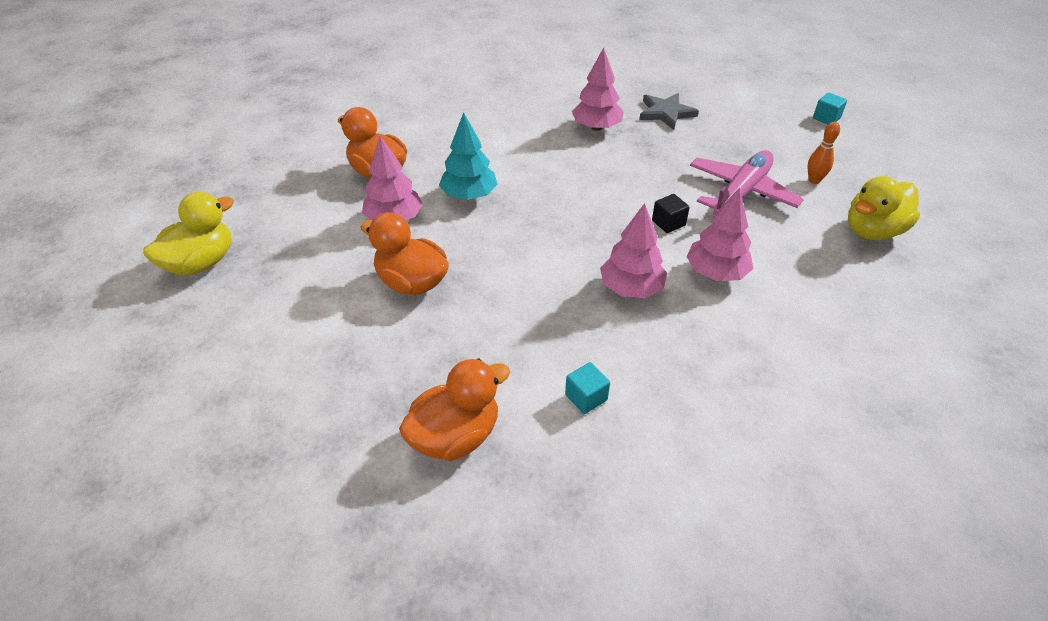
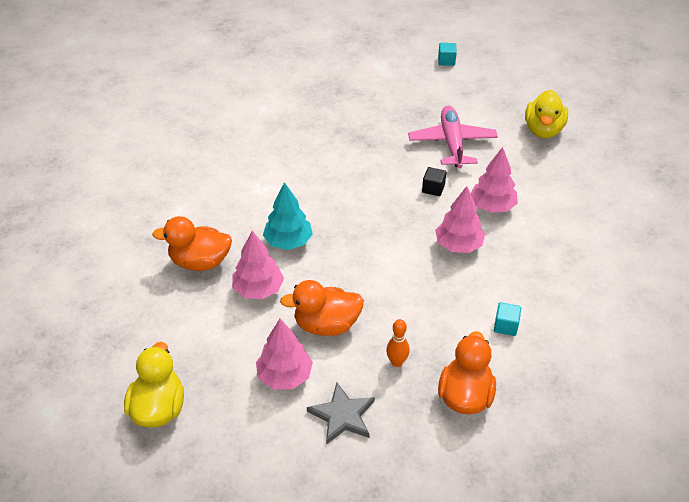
camera: 40 degrees left, 0 degrees up
(596, 127) = (313, 141): pink tree -> pink tree (284, 376)
(666, 113) = (346, 106): grey star -> grey star (342, 415)
(814, 180) = (482, 112): orange bowling pin -> orange bowling pin (397, 362)

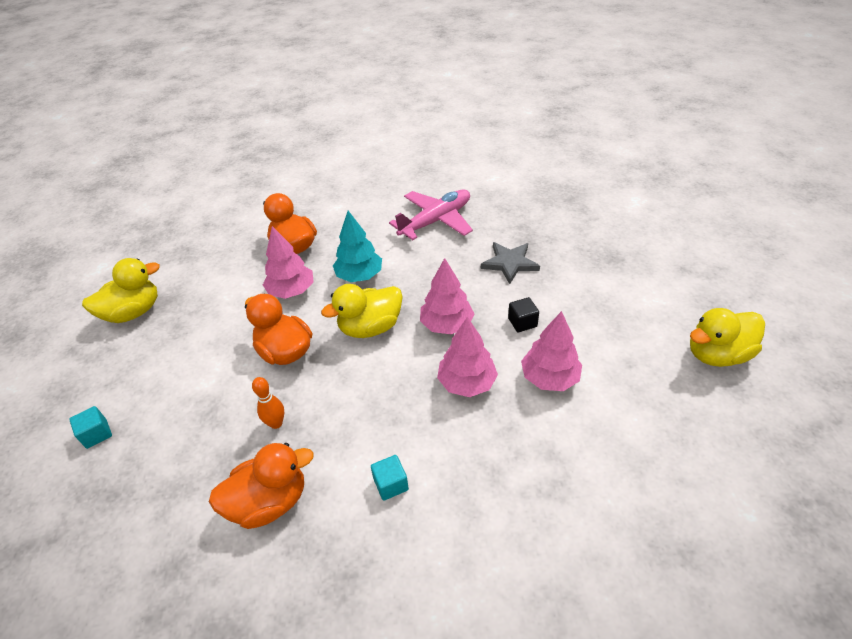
camera: 55 degrees right, 0 degrees up
(284, 376) = (209, 359): pink tree -> pink tree (447, 325)
(342, 415) = (188, 421): grey star -> grey star (509, 263)
(353, 265) = (370, 327): none -> yellow duck
(446, 61) = (708, 232): turquoise cube -> turquoise cube (97, 434)
(452, 143) = (600, 300): pink plane -> pink plane (436, 221)

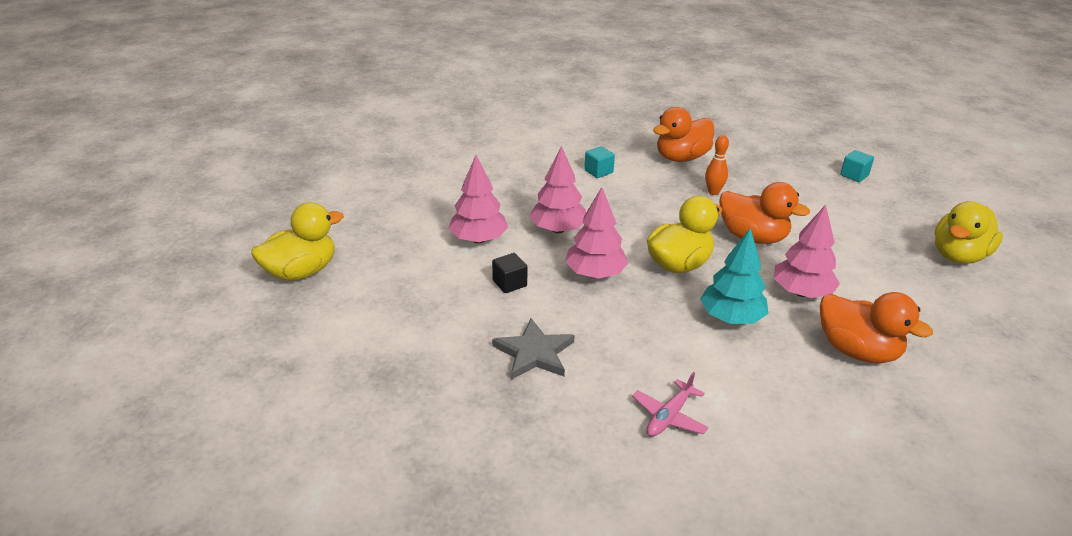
camera: 165 degrees right, 10 degrees down
(436, 221) = (669, 416): pink plane -> pink plane, size x0.53

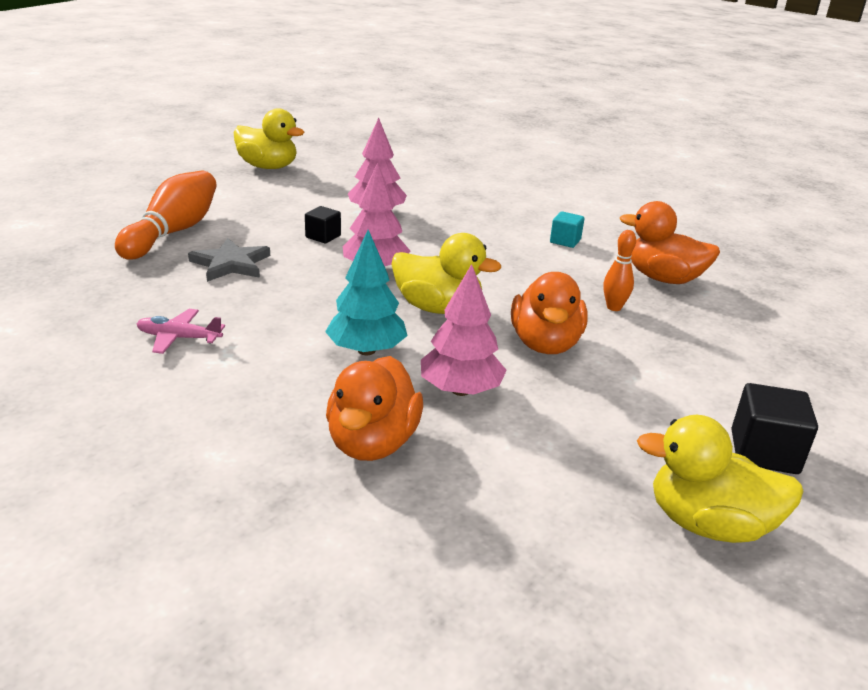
camera: 60 degrees right, 5 degrees down
(430, 376) = (173, 232): none -> orange bowling pin
(558, 229) = (432, 241): pink tree -> none
(854, 175) = (815, 405): turquoise cube -> none
(896, 211) = (764, 452): none -> black cube

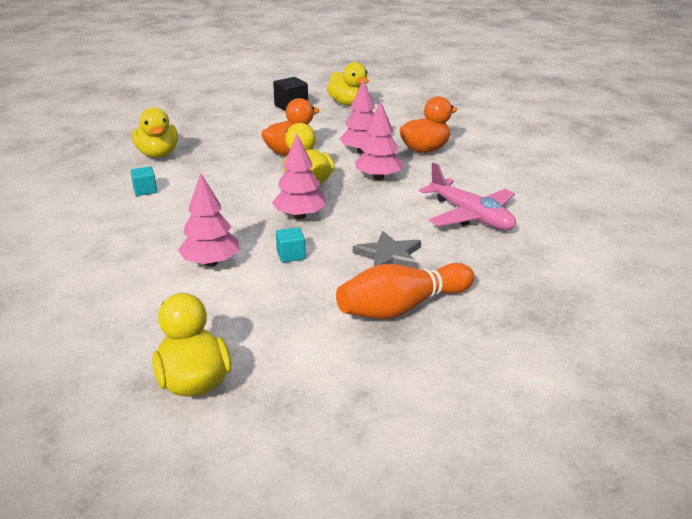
camera: 135 degrees left, 0 degrees up
(179, 338) = (470, 216): pink plane -> pink plane, size x1.89
(323, 236) = (291, 255): black cube -> turquoise cube
(366, 350) = (378, 177): turquoise tree -> pink tree
(614, 307) = (220, 153): orange bowling pin -> none
(663, 278) = (158, 154): orange duck -> yellow duck

